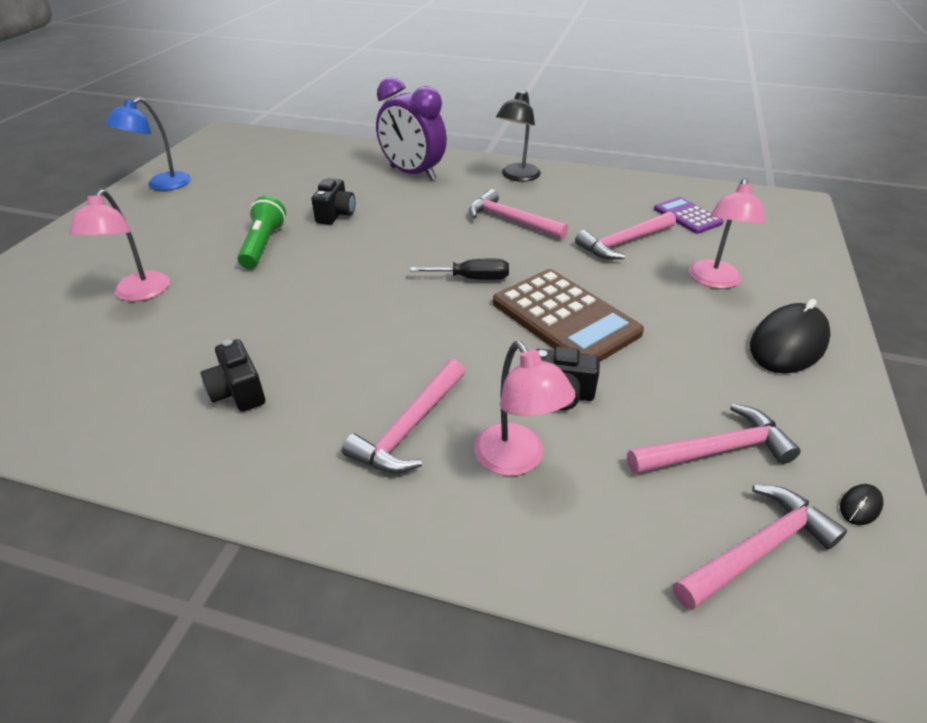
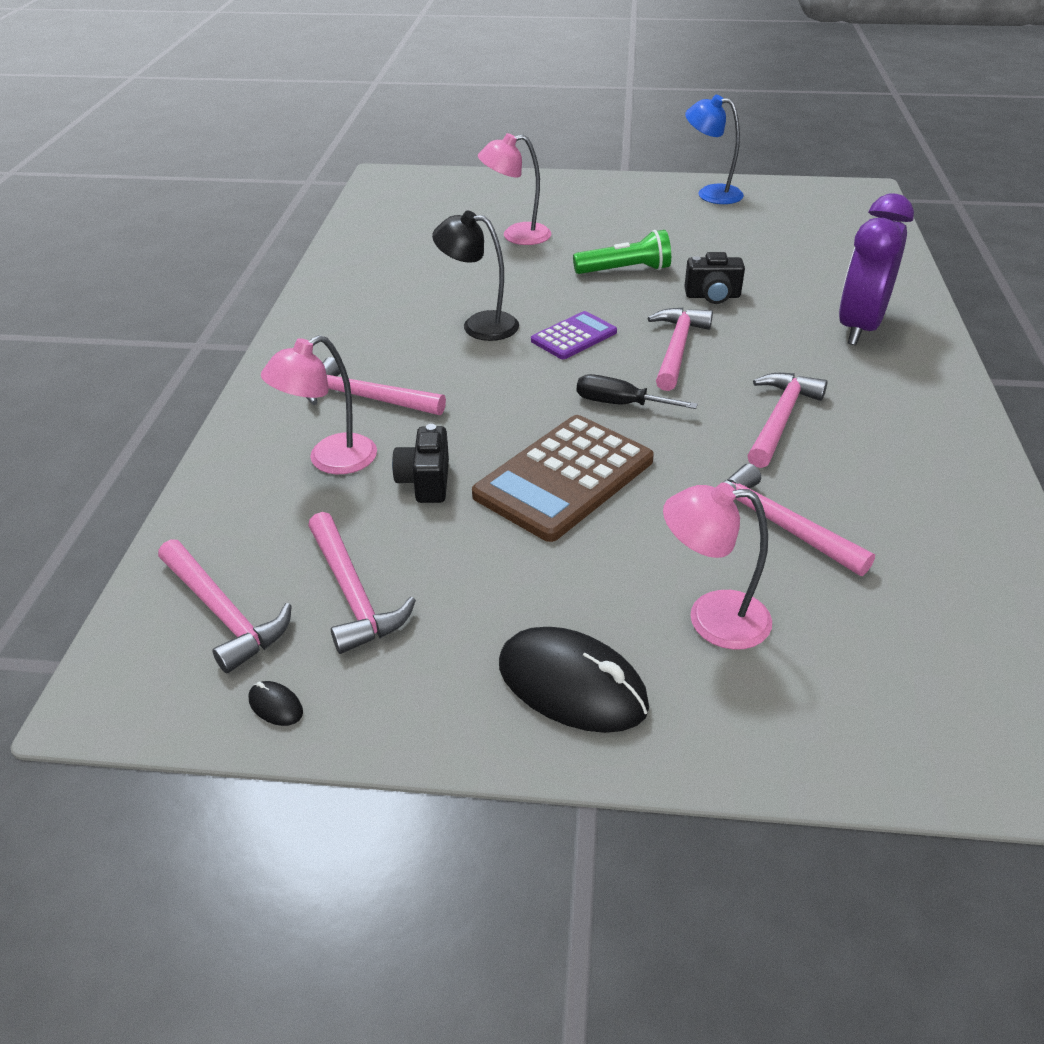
camera: 80 degrees right, 0 degrees up
(238, 392) = (397, 310): black camera -> none
(404, 242) = (677, 348): none -> pink hammer
(472, 278) = (620, 404): black screwdriver -> black screwdriver turned 120 degrees clockwise
(517, 177) = (923, 413): black lamp -> black lamp (479, 325)
(687, 216) = (916, 599): purple calculator -> purple calculator (574, 336)

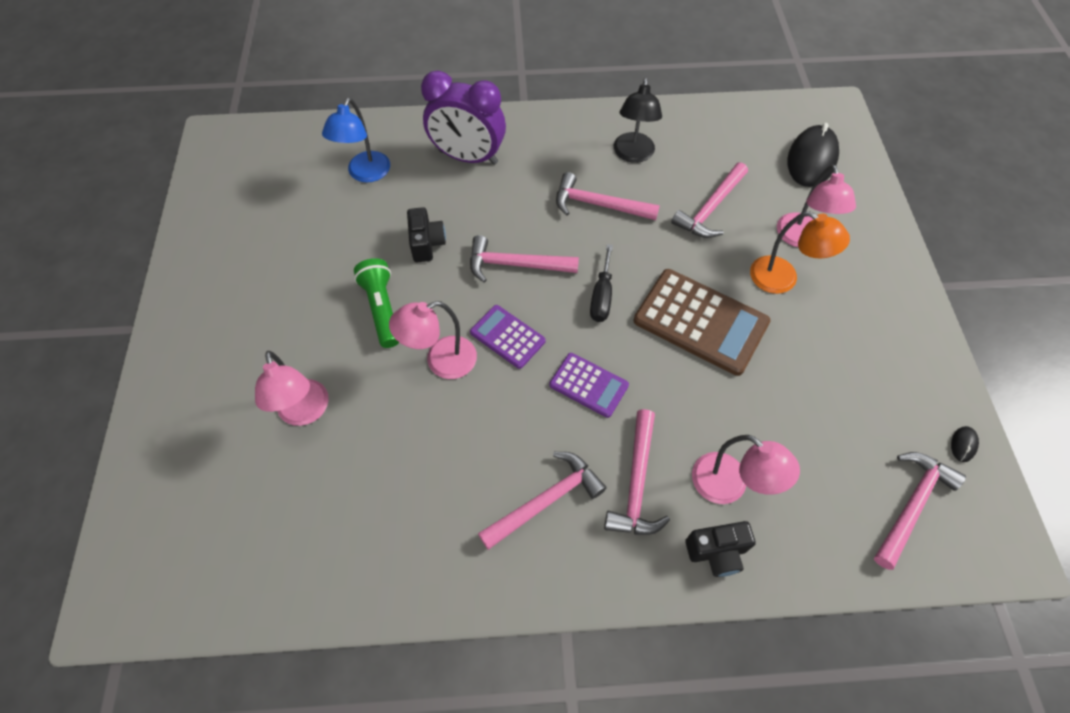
camera: 100 degrees left, 20 degrees up
(352, 594) = (860, 427): pink hammer -> pink hammer (546, 500)
(425, 482) = (733, 409): black camera -> black camera (716, 552)
(479, 325) = (497, 415): black lamp -> black lamp (633, 155)
(496, 381) = (588, 385): none -> purple calculator
(552, 298) = (441, 361): none -> pink lamp
(572, 685) = (877, 298): black mouse -> black mouse (811, 159)
(626, 576) = (783, 279): none -> orange lamp
(710, 193) = (209, 248): blue lamp -> blue lamp (365, 174)

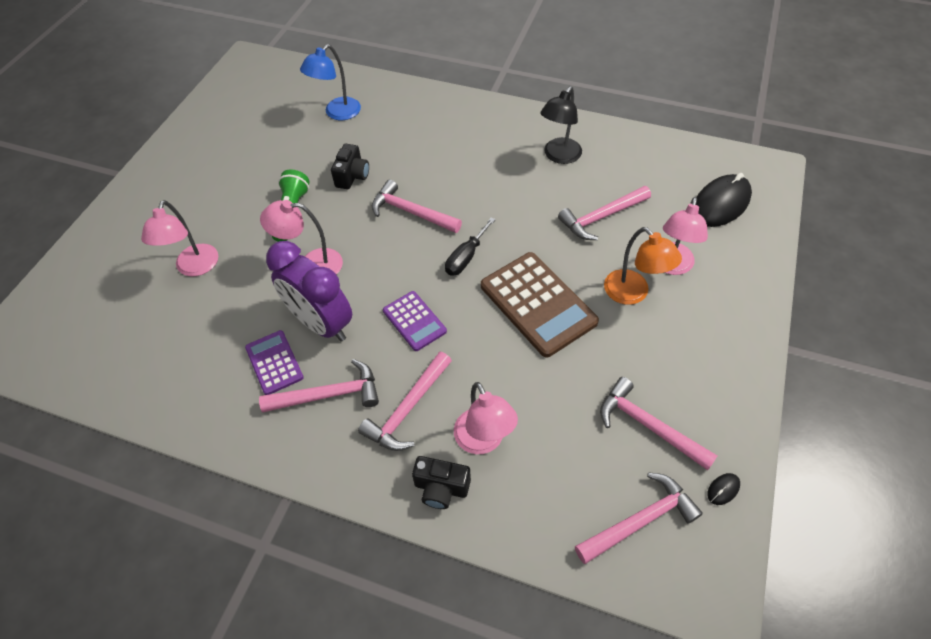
camera: 25 degrees right, 5 degrees down
(468, 157) = (422, 122): purple clock -> purple clock (321, 324)
(507, 337) = (372, 263): purple calculator -> purple calculator (274, 362)
(598, 205) = (506, 187): pink hammer -> pink hammer (648, 425)

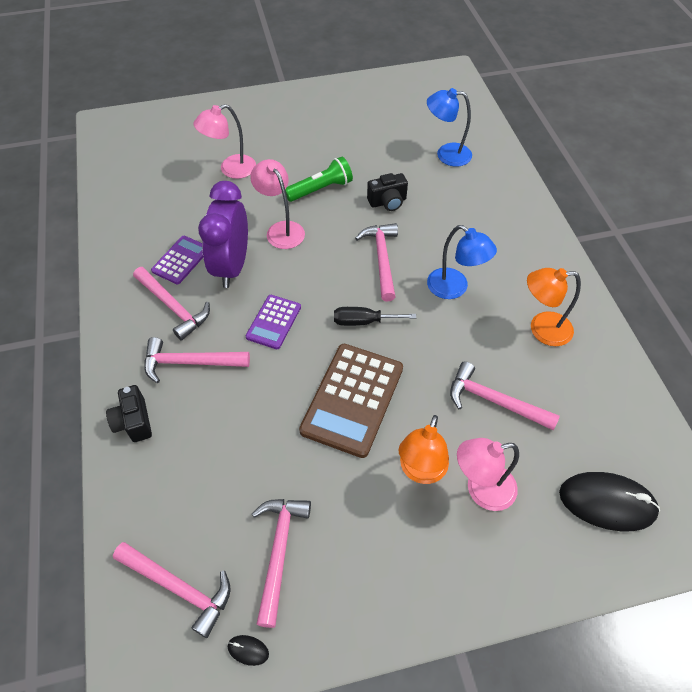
camera: 55 degrees right, 0 degrees up
(480, 183) = (454, 288): none -> blue lamp
(483, 441) = (190, 429): pink lamp -> none
(559, 156) = (541, 329): black lamp -> orange lamp

